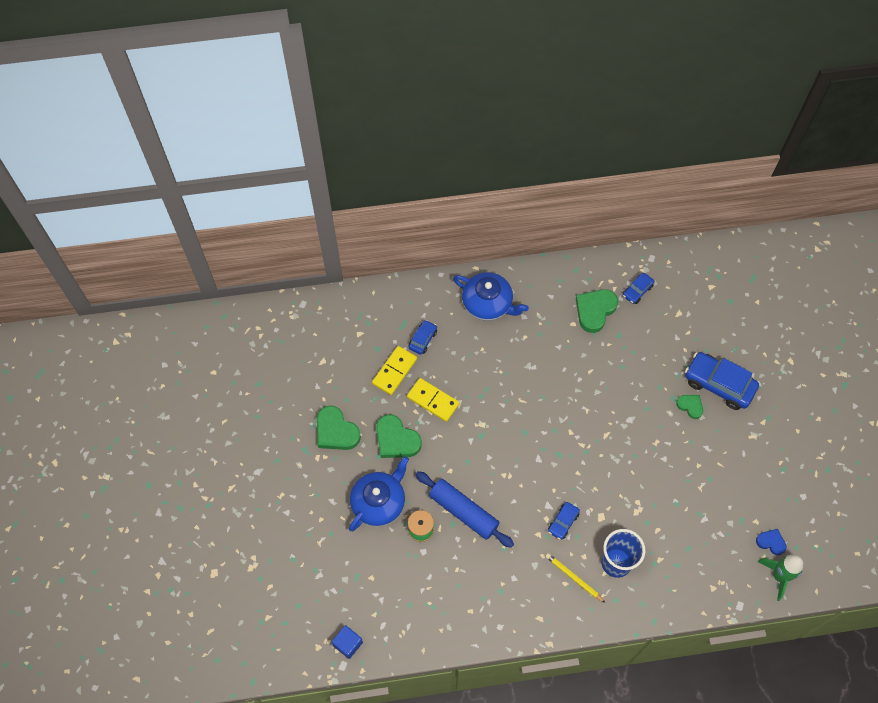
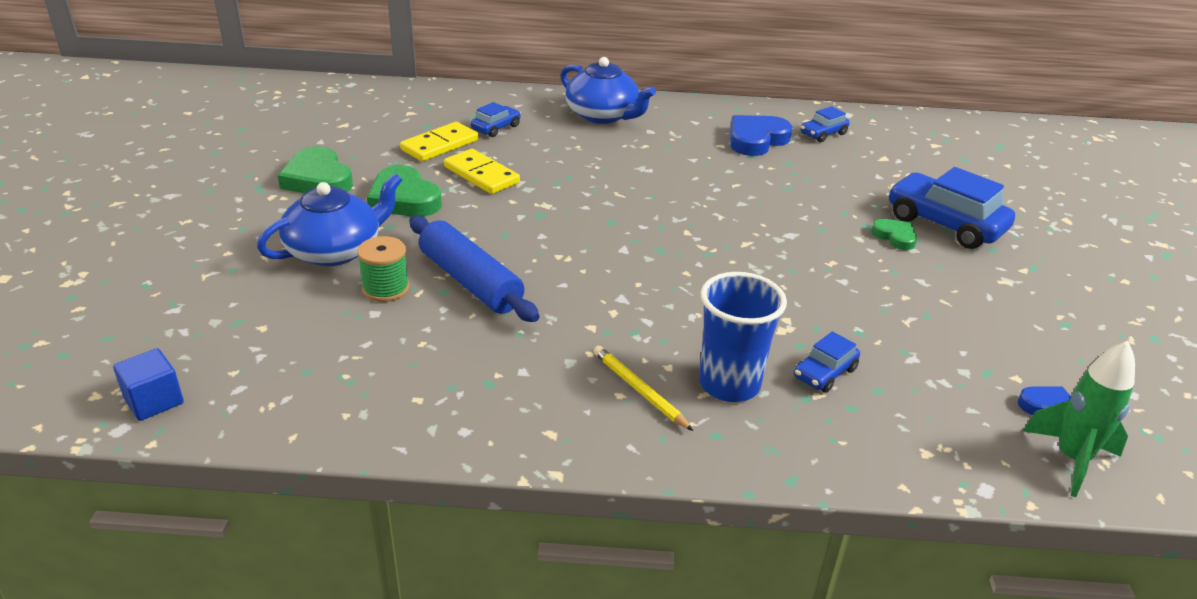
camera: 10 degrees right, 30 degrees down
(563, 522) = (642, 320): blue car -> blue car (824, 373)
(595, 311) = (756, 140): green heart -> blue heart

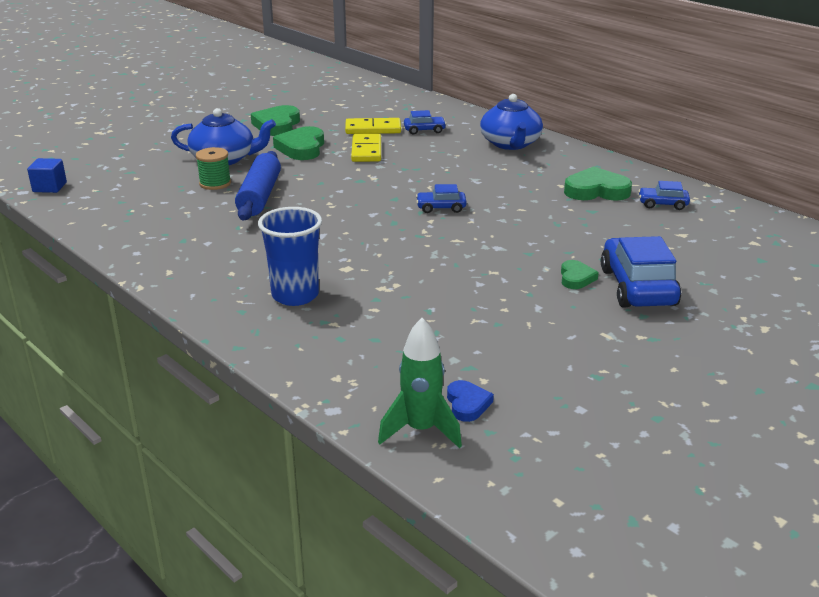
camera: 45 degrees right, 5 degrees down
(639, 390) = (244, 275): yellow pencil -> none
(756, 140) = (596, 191): blue heart -> green heart
(824, 373) = (360, 317): blue car -> blue car (441, 208)

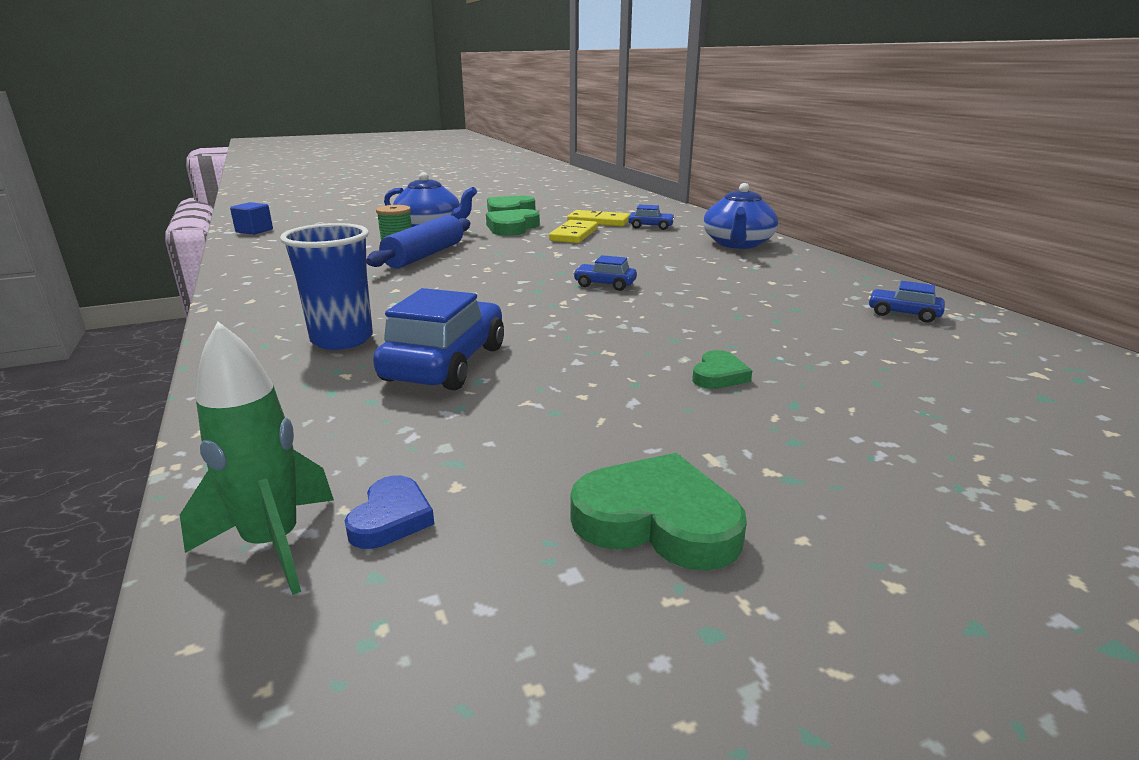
camera: 20 degrees right, 5 degrees down
(596, 191) = (815, 291): green heart -> green heart (657, 521)
(637, 287) = (808, 401): blue car -> blue car (445, 363)

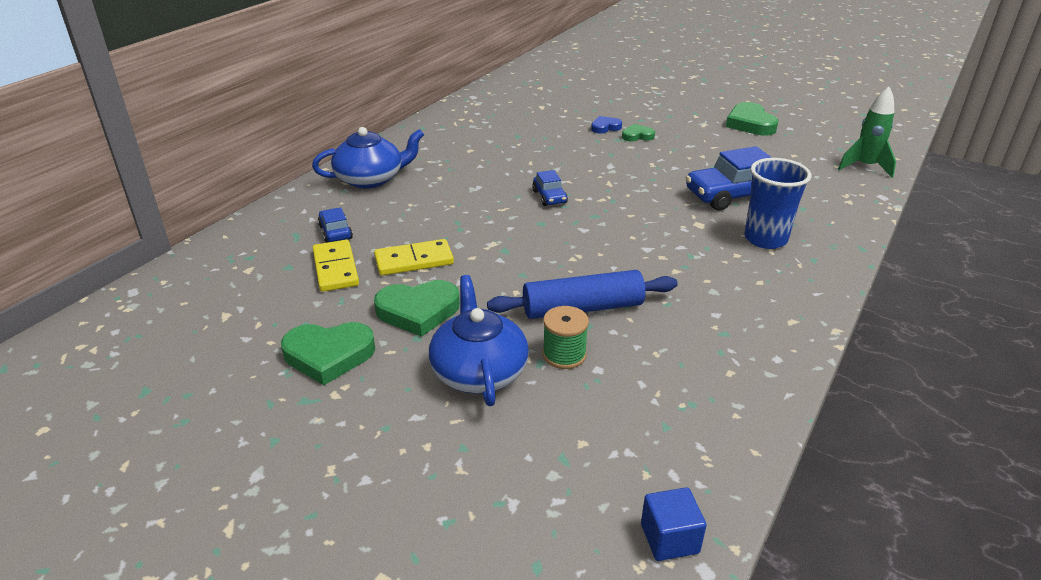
camera: 125 degrees left, 10 degrees up
(391, 518) = (823, 157): blue heart -> blue heart (605, 127)
(903, 314) = (491, 113): blue car -> none

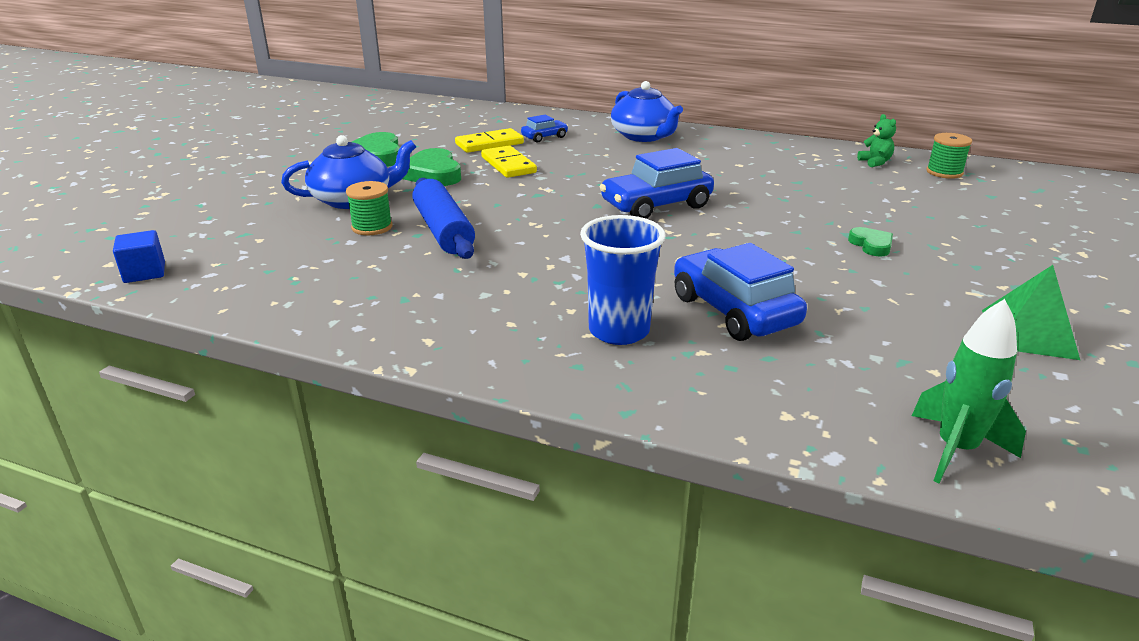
camera: 80 degrees right, 5 degrees down
(490, 103) = (875, 162): none -> green teddy bear
(520, 88) = (944, 172): none -> green spool
(549, 197) = (656, 205): blue car -> blue car, size x1.95
(605, 127) = (877, 225): blue heart -> none
(750, 124) = (1028, 333): green heart -> green pyramid

